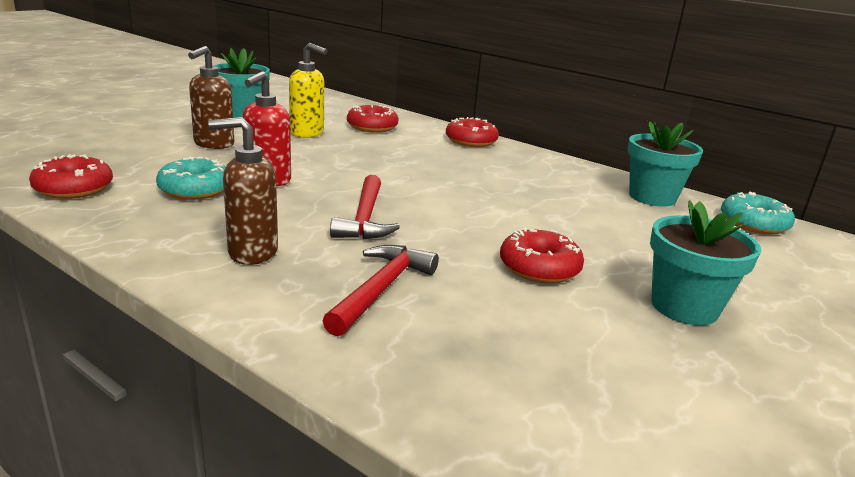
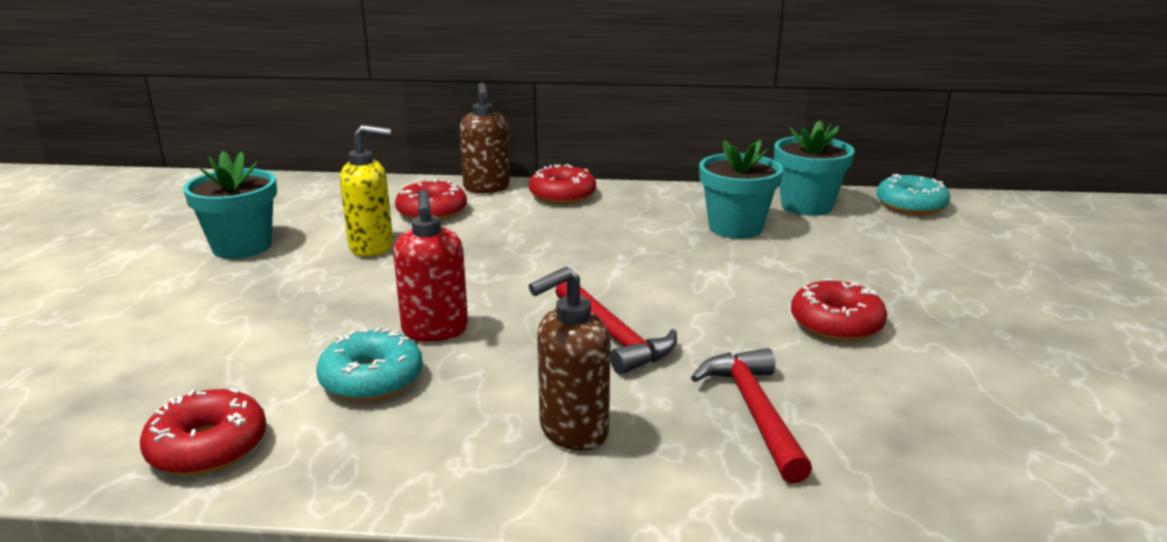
camera: 30 degrees left, 0 degrees up
(213, 144) = (282, 306): brown soap dispenser -> brown soap dispenser (486, 188)
(684, 307) = (980, 313): turquoise flower pot -> turquoise flower pot (735, 227)

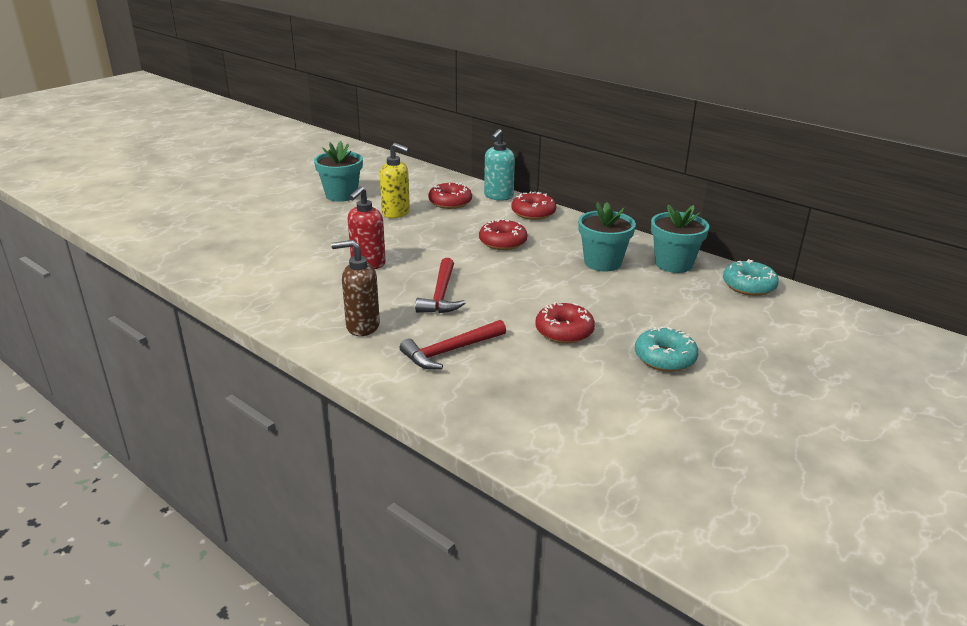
camera: 35 degrees right, 5 degrees up
(208, 447) = (230, 278): red donut -> red donut (502, 242)
(372, 379) = (316, 275): turquoise donut -> turquoise donut (665, 358)
(486, 188) = (498, 196): brown soap dispenser -> turquoise soap dispenser
(754, 411) = (450, 351): red hammer -> red hammer turned 150 degrees counterclockwise

